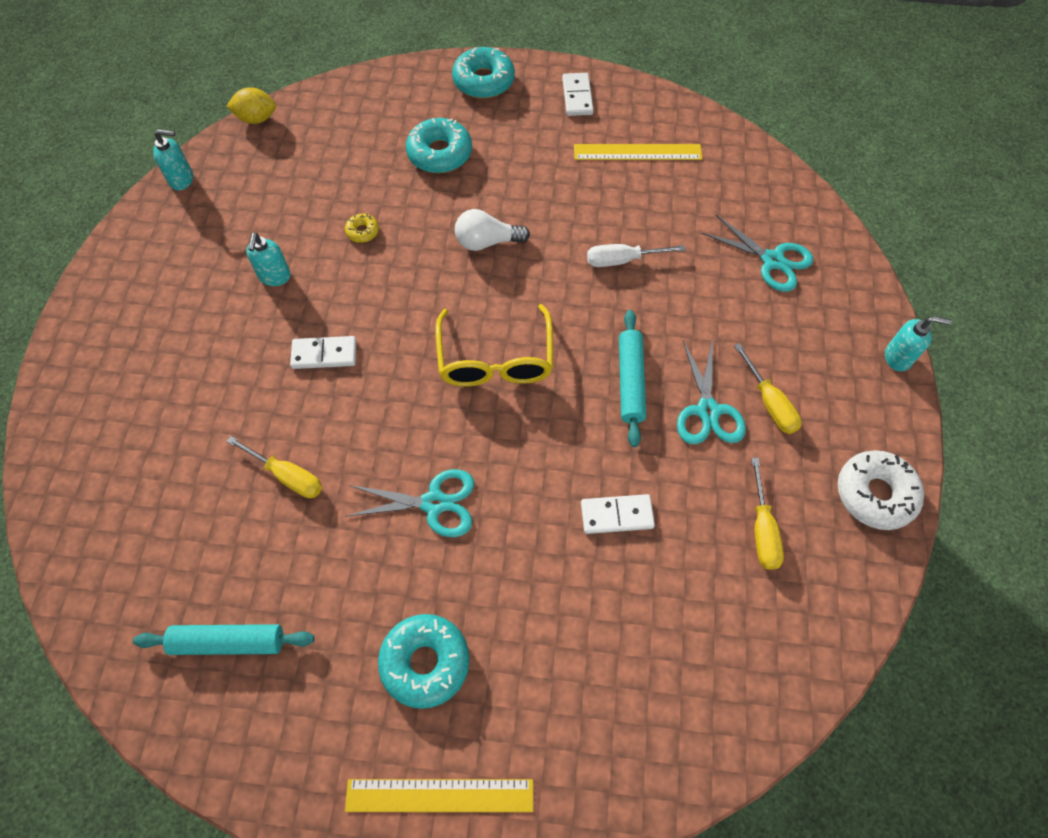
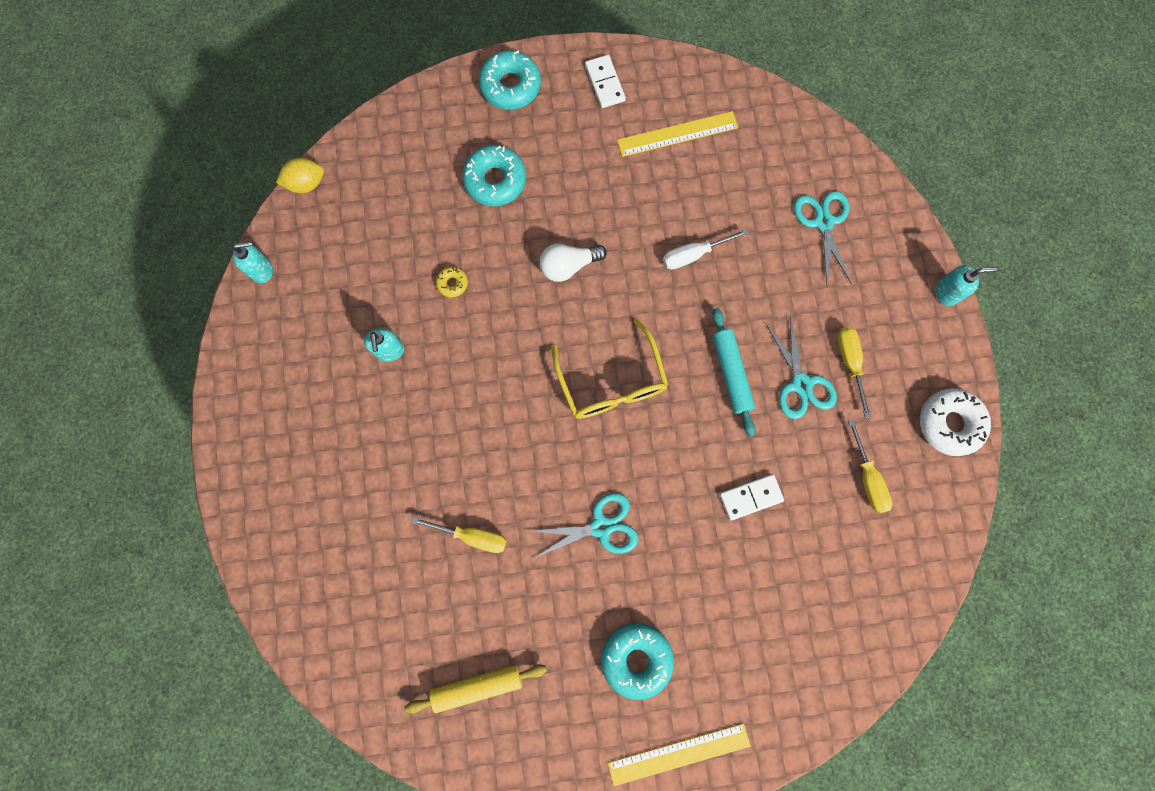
camera: 15 degrees left, 15 degrees up
(228, 642) = (477, 686): turquoise rolling pin -> yellow rolling pin
(324, 354) = (462, 416): white domino -> none
(769, 402) = (849, 363): yellow screwdriver -> yellow screwdriver turned 150 degrees counterclockwise
(772, 261) = (823, 222): turquoise scissors -> turquoise scissors turned 120 degrees counterclockwise

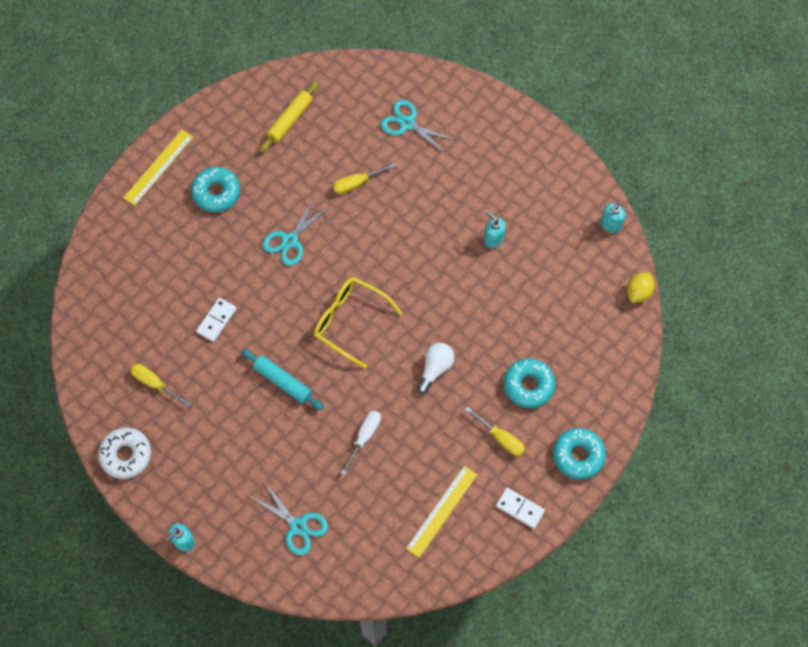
camera: 140 degrees right, 10 degrees down
(452, 283) = (494, 303): yellow donut -> none
(801, 384) = (235, 408): turquoise scissors -> turquoise scissors (407, 123)
(849, 363) = (214, 445): yellow screwdriver -> yellow screwdriver (501, 438)

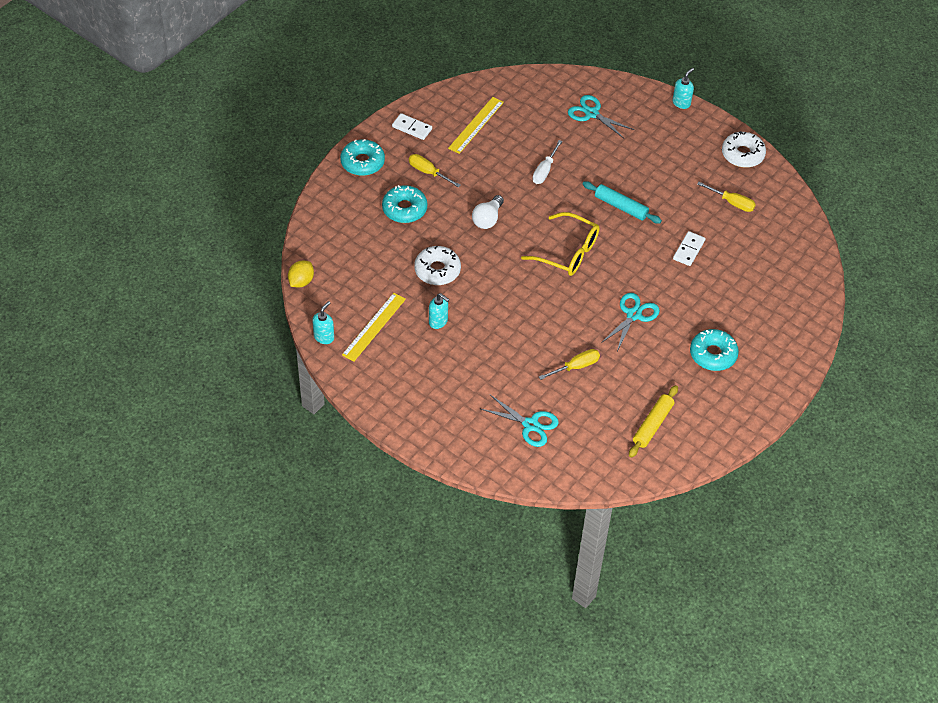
camera: 175 degrees right, 15 degrees down
(158, 167) = (776, 376): yellow ruler -> yellow ruler (374, 327)
(493, 302) = (437, 270): none -> white donut

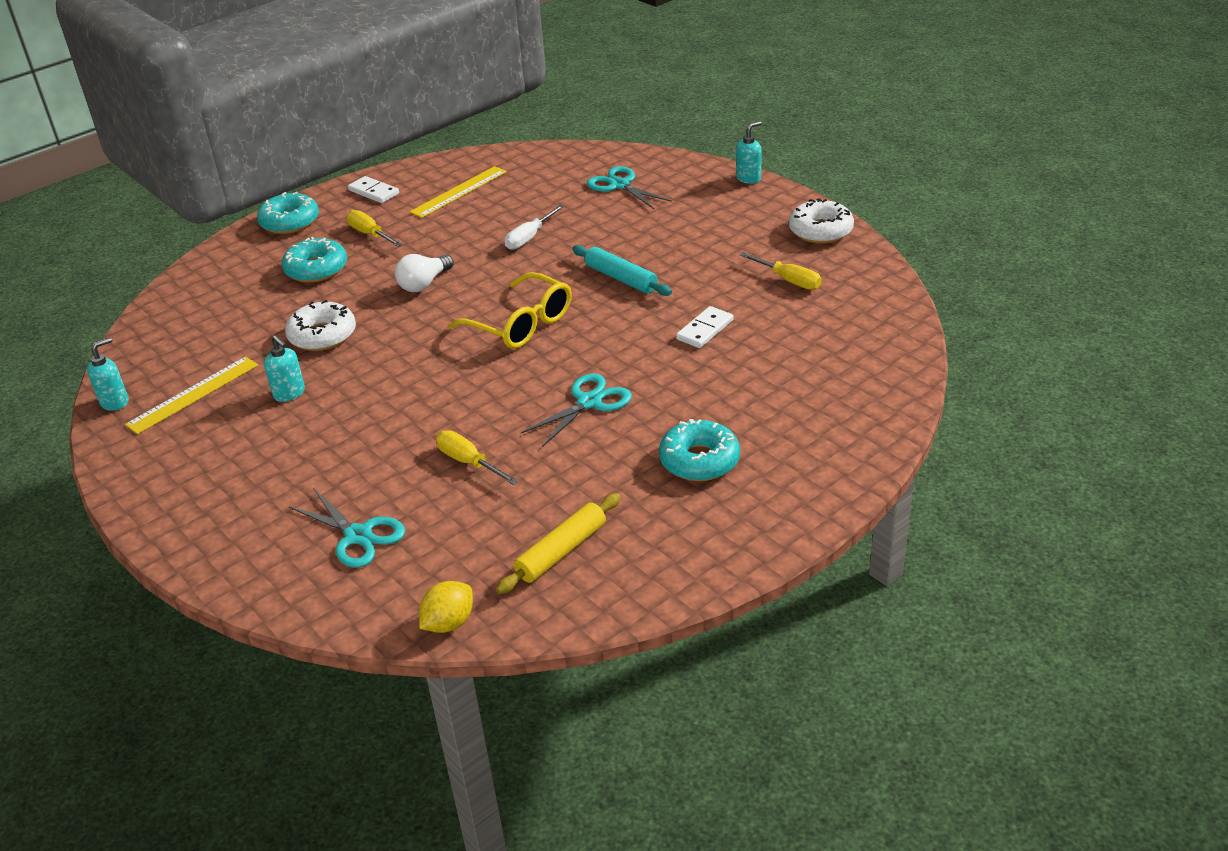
camera: 15 degrees right, 15 degrees down
(301, 281) = (127, 338): yellow lemon -> yellow lemon (449, 623)
(575, 367) = (469, 462): yellow screwdriver -> yellow screwdriver turned 120 degrees counterclockwise

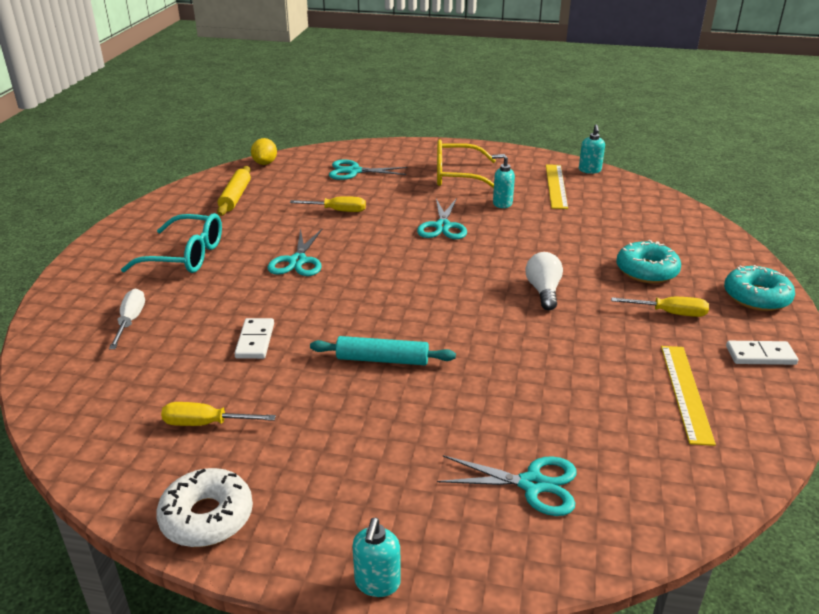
camera: 140 degrees right, 5 degrees down
(322, 335) = (546, 235): white donut -> none
(395, 387) = (442, 226): none -> turquoise scissors
(521, 324) = (416, 290): yellow glasses -> yellow glasses (456, 176)
(529, 238) = (526, 367): white screwdriver -> white screwdriver (130, 321)
(699, 460) = (186, 256): turquoise donut -> turquoise glasses

